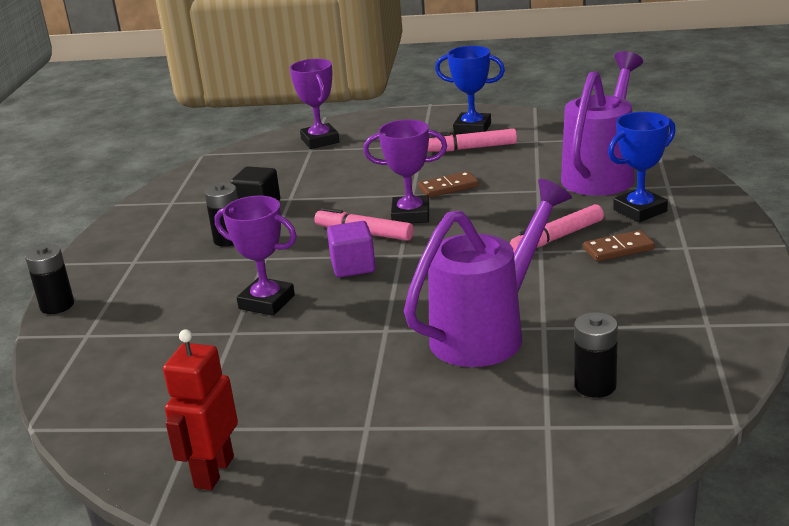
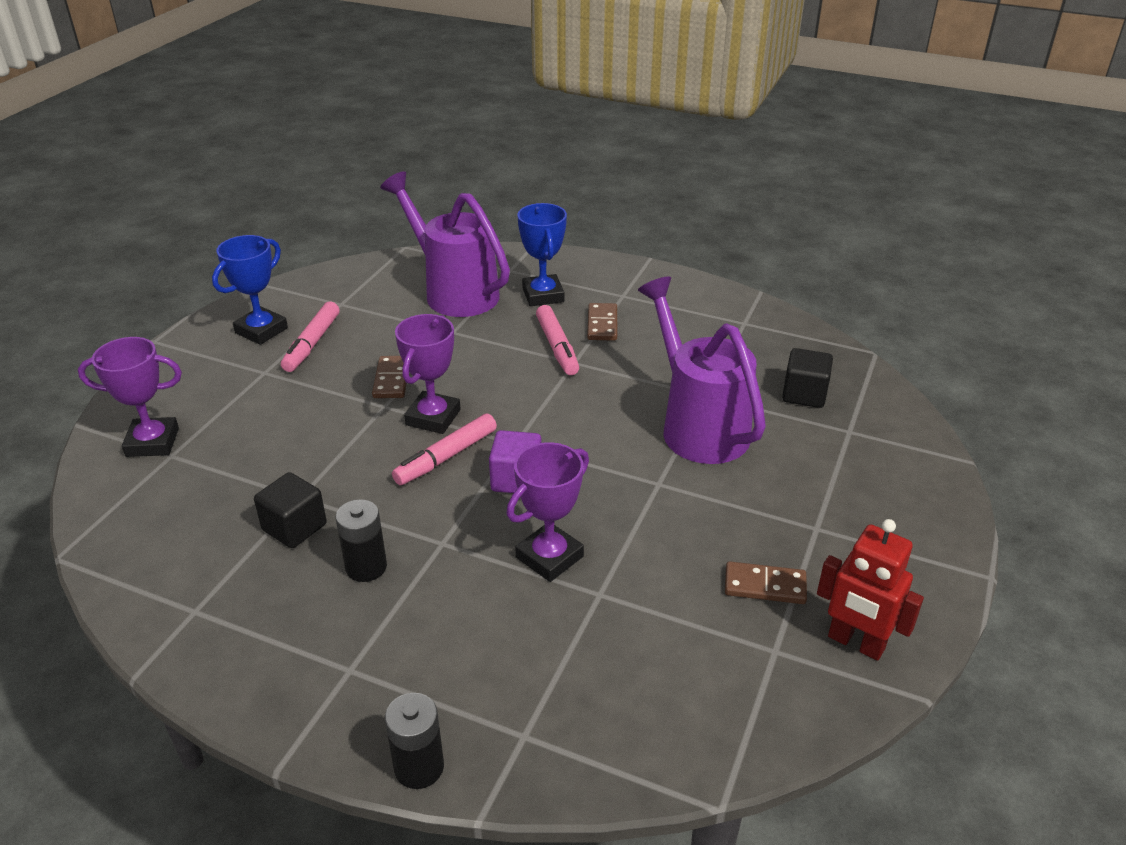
camera: 75 degrees left, 10 degrees up
(271, 409) = (765, 586): none -> brown domino
(595, 386) = (804, 394): black battery -> black cube

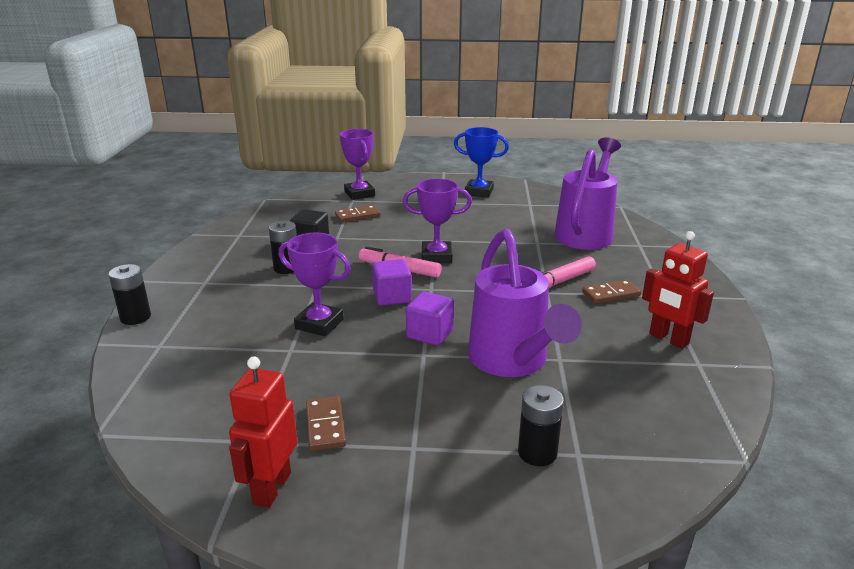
camera: 70 degrees right, 10 degrees down
(312, 343) = (480, 207): pink marker -> none
(391, 379) = (465, 236): brown domino -> brown domino (357, 215)
(543, 295) = (622, 263): blue trophy -> none
(618, 468) = (430, 334): none -> purple cube
(698, 426) = (512, 361): purple watering can -> purple watering can turned 120 degrees clockwise
(700, 323) = (668, 339): none -> red robot
(804, 394) = (614, 416): black cube -> none
(842, 453) = (537, 453): none -> black battery

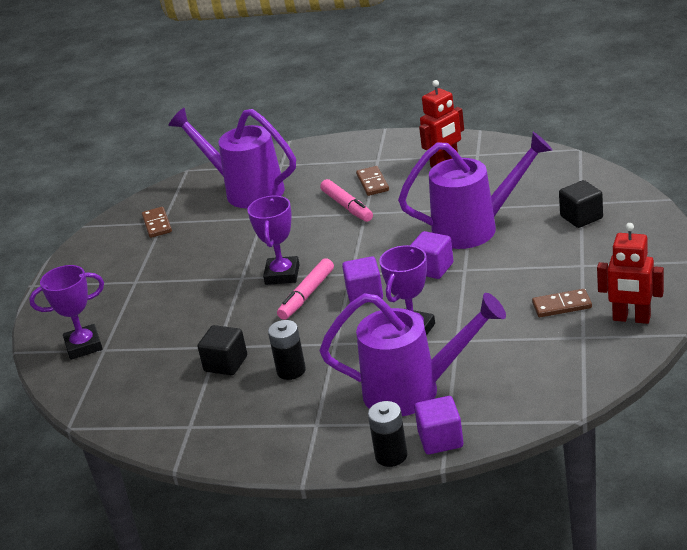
camera: 80 degrees left, 5 degrees up
(137, 342) = (440, 440): none -> purple cube
(221, 326) = (413, 391): none -> purple watering can
(357, 215) = (157, 339): brown domino -> brown domino (157, 224)
(479, 192) = (113, 256): blue trophy -> none
(537, 453) = (581, 217): black battery -> black cube

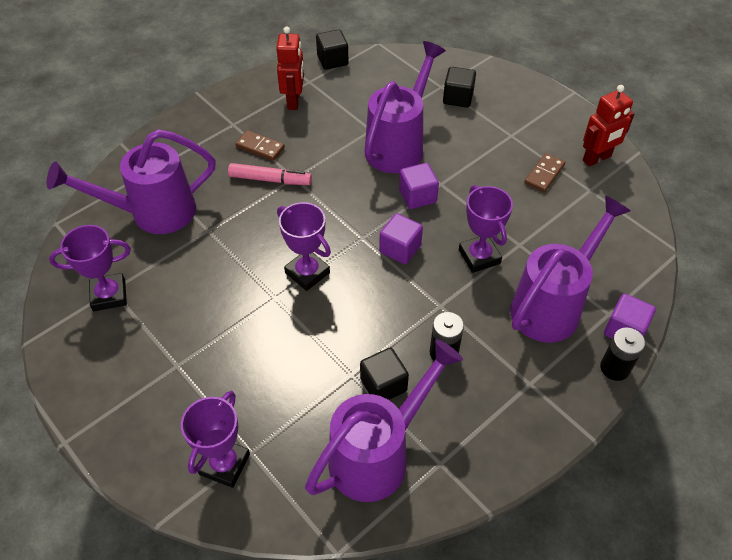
camera: 55 degrees left, 20 degrees up
(157, 224) = (109, 295): brown domino -> purple trophy
(164, 397) = (378, 454): none -> purple watering can
(307, 295) = (356, 278): pink marker -> none
(520, 147) = (332, 60): none -> black cube

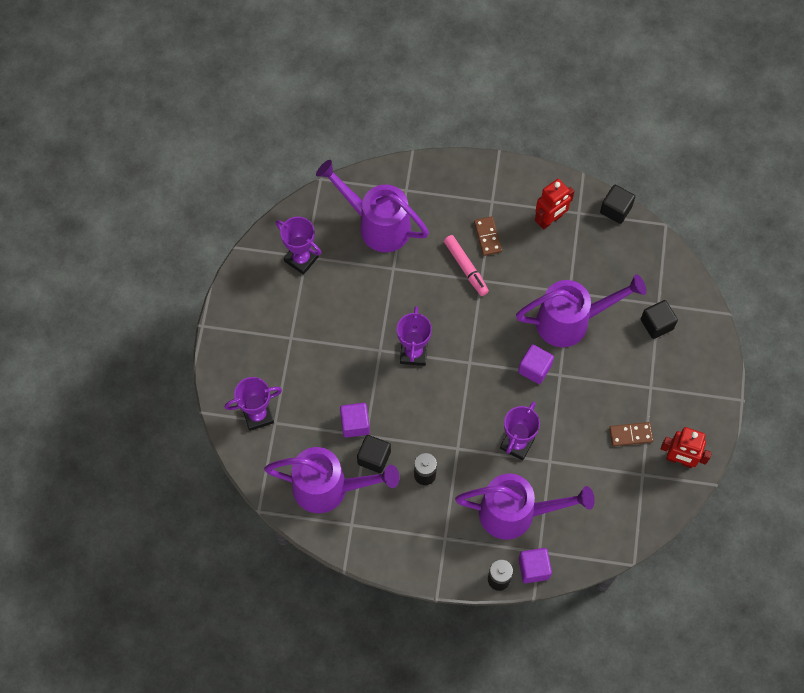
camera: 50 degrees right, 15 degrees up
(400, 249) = (480, 391): purple cube -> purple cube (355, 424)

